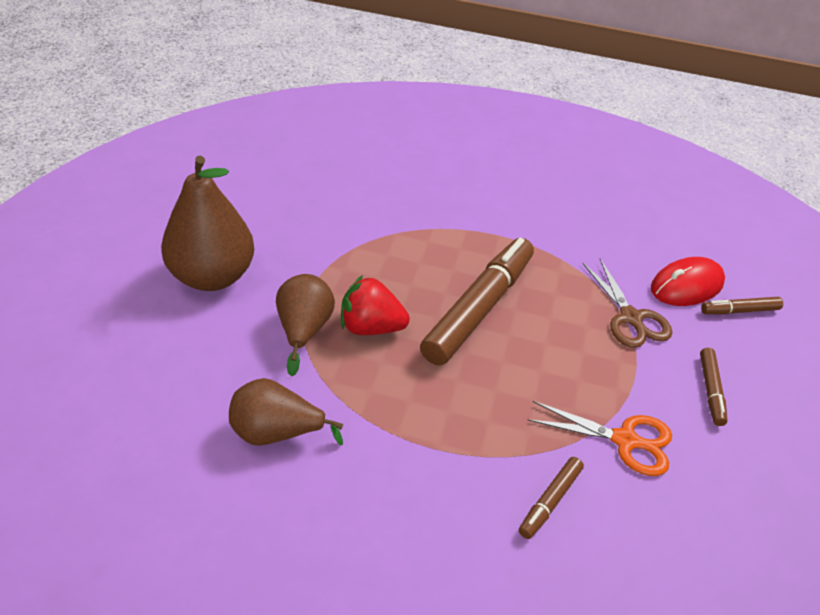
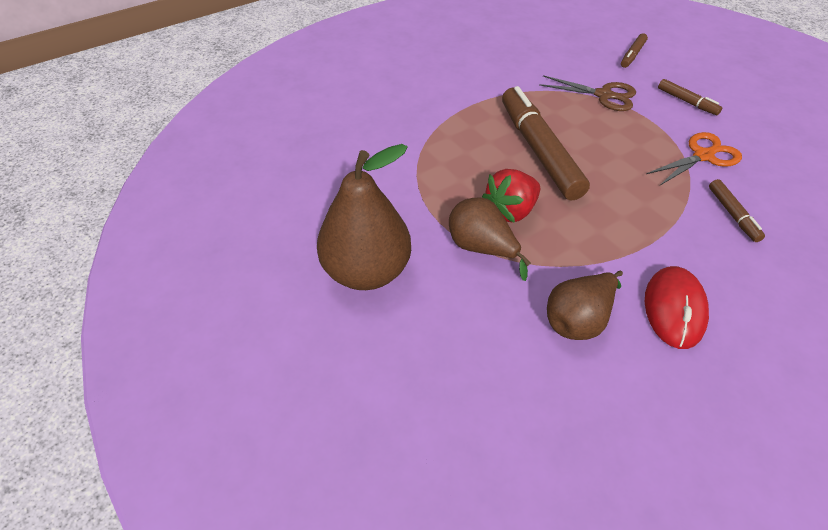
camera: 45 degrees left, 5 degrees up
(686, 286) = (595, 60): red mouse -> red mouse (674, 309)

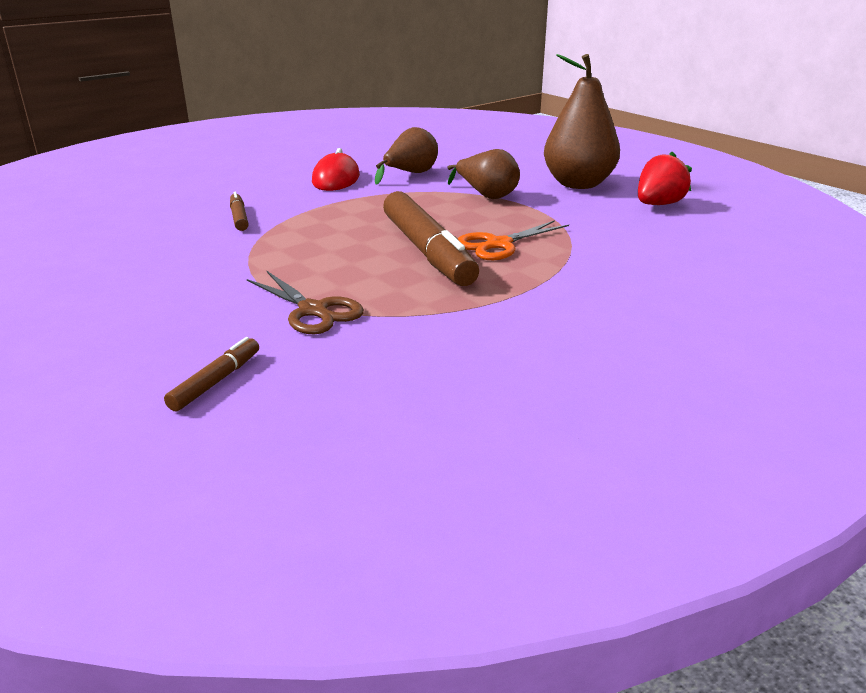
camera: 175 degrees right, 20 degrees down
(510, 211) = (461, 212): red strawberry -> red strawberry (658, 204)
(604, 95) = (313, 311): brown scissors -> brown scissors turned 150 degrees counterclockwise
(687, 102) = (186, 308): brown marker -> none
(703, 156) = (224, 254): orange scissors -> orange scissors (498, 244)

